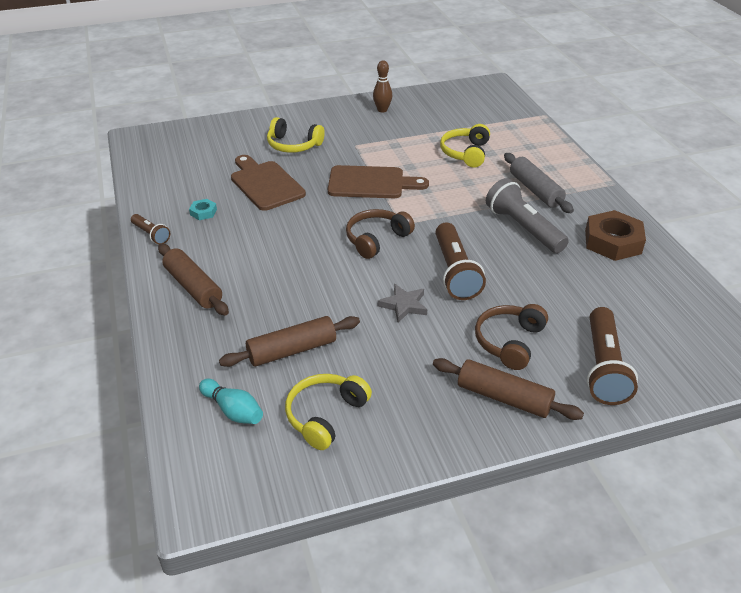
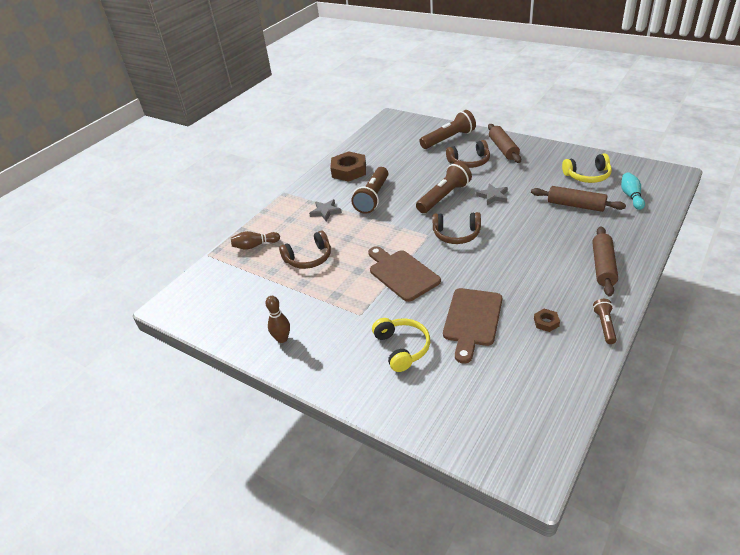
camera: 125 degrees left, 0 degrees up
(203, 212) = (546, 322): turquoise nut -> brown nut
(466, 153) = (309, 258): yellow headphones -> brown headphones
(523, 228) = (373, 197): grey flashlight -> brown flashlight
(527, 137) = (255, 246): none -> brown bowling pin
(535, 190) = (325, 212): grey rolling pin -> grey star

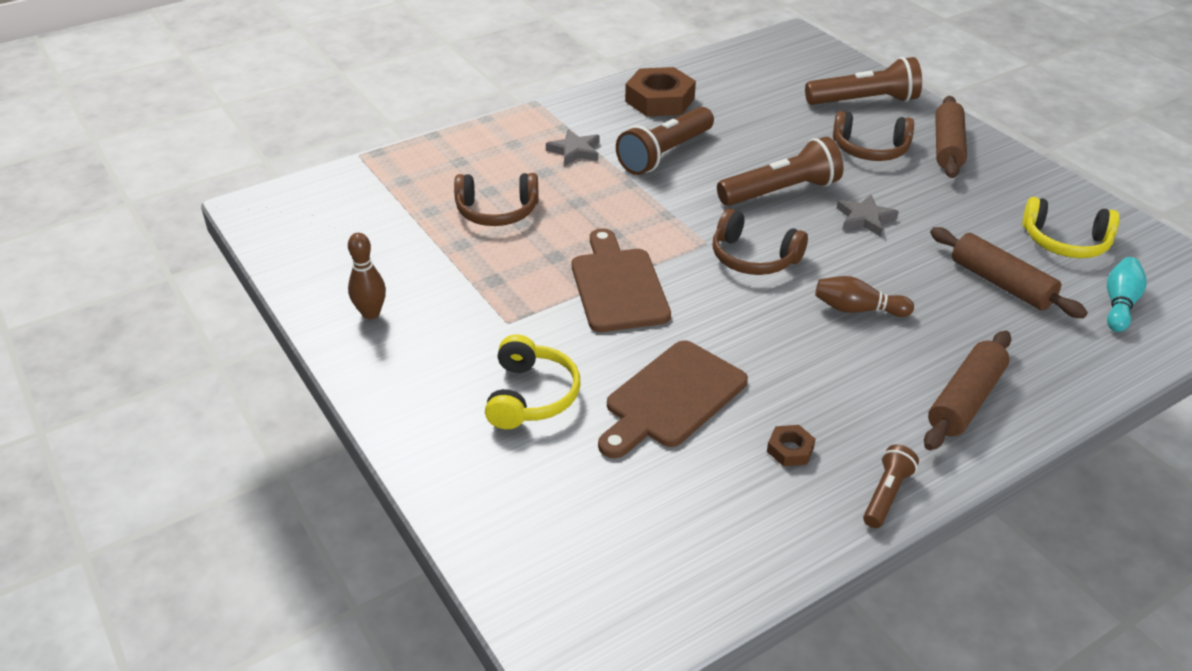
camera: 20 degrees right, 0 degrees up
(255, 246) = (434, 165): brown bowling pin -> brown bowling pin (857, 309)

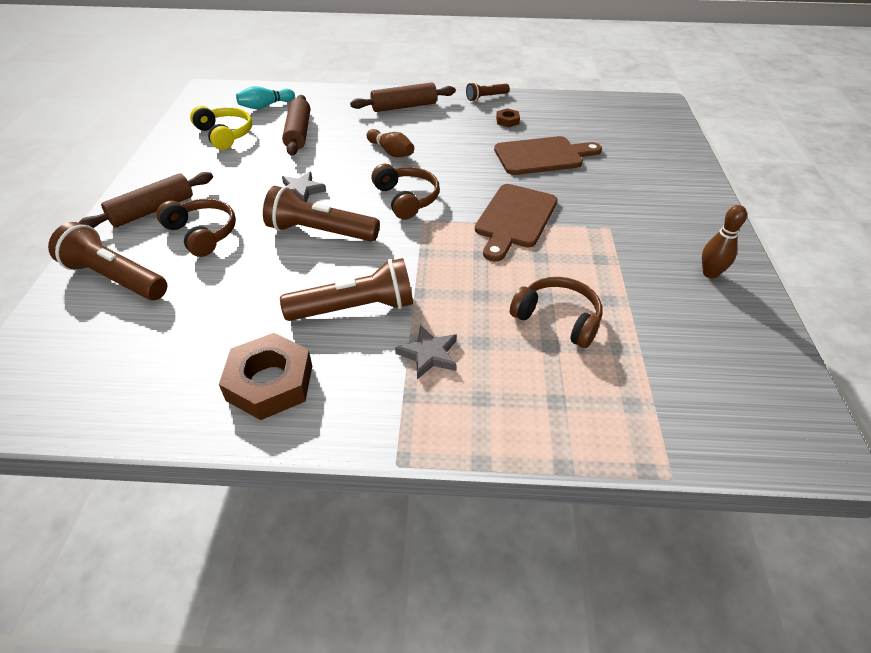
camera: 145 degrees left, 5 degrees up
(531, 396) = (621, 185): yellow headphones -> none

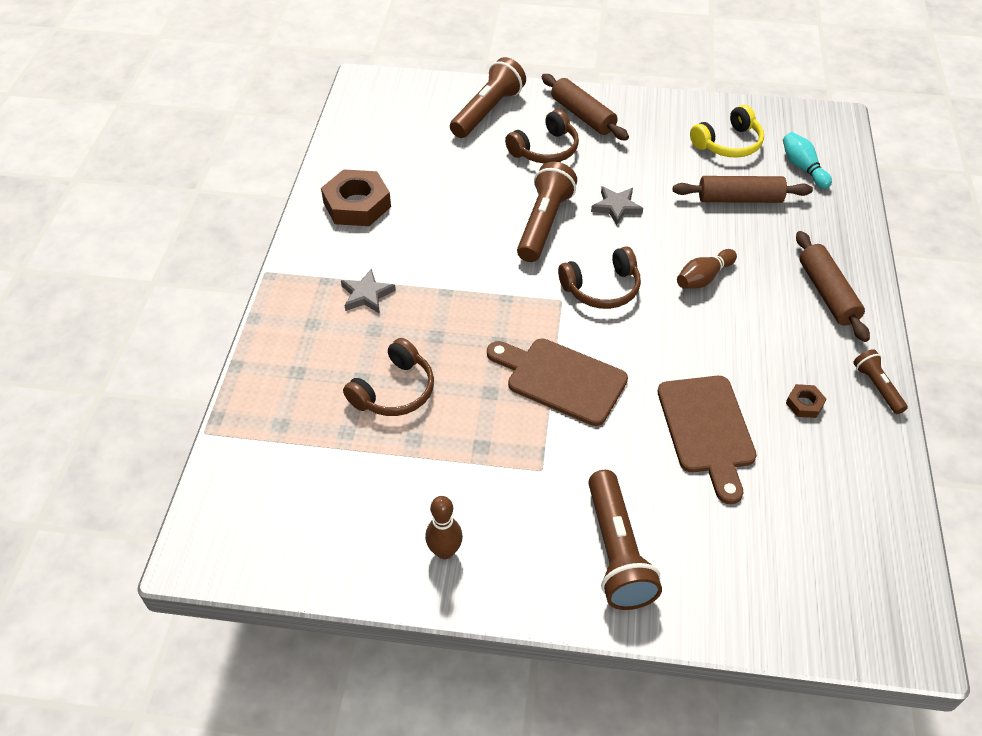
camera: 95 degrees right, 5 degrees up
(355, 308) = (431, 249): brown flashlight -> brown flashlight (617, 552)

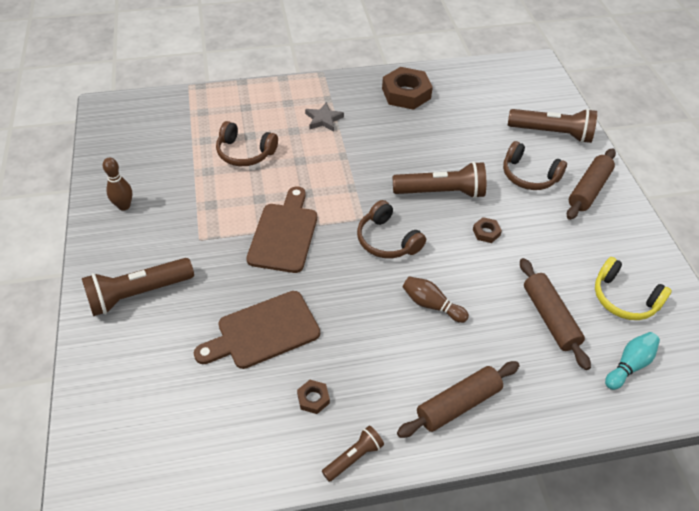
camera: 70 degrees right, 0 degrees up
(616, 207) = (486, 232): grey star -> brown nut

